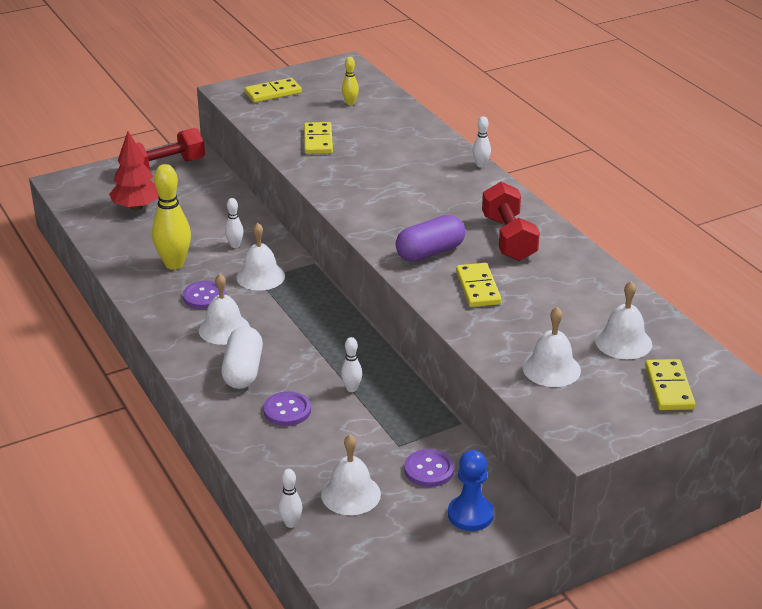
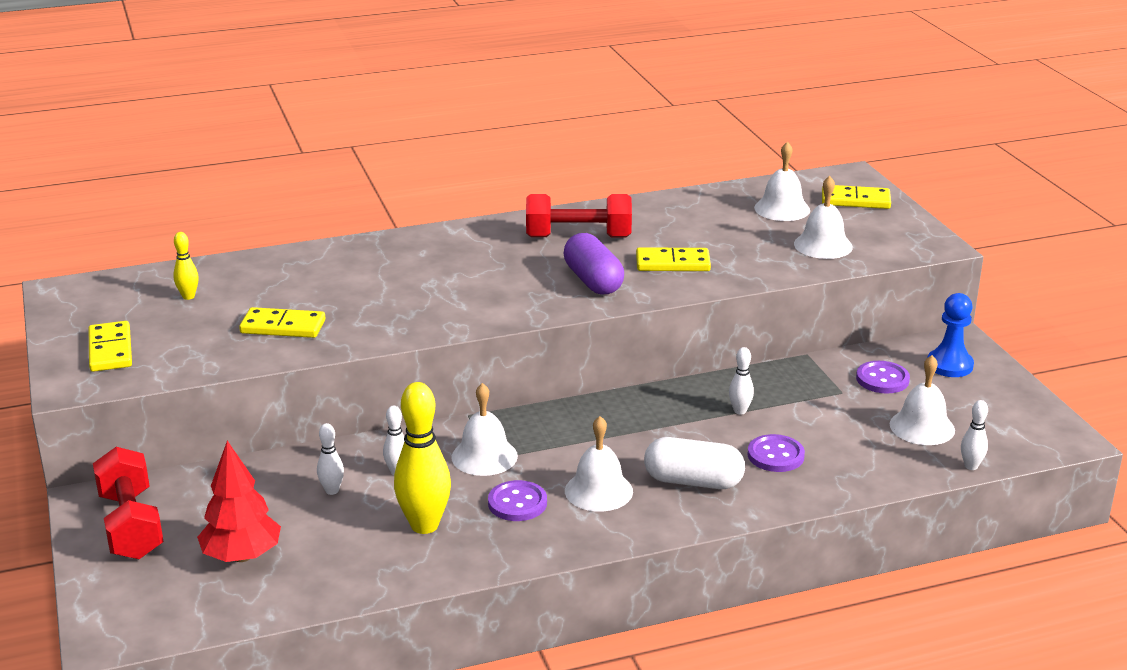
camera: 80 degrees left, 5 degrees down
(481, 165) = (409, 233): white bowling pin -> white bowling pin (332, 490)

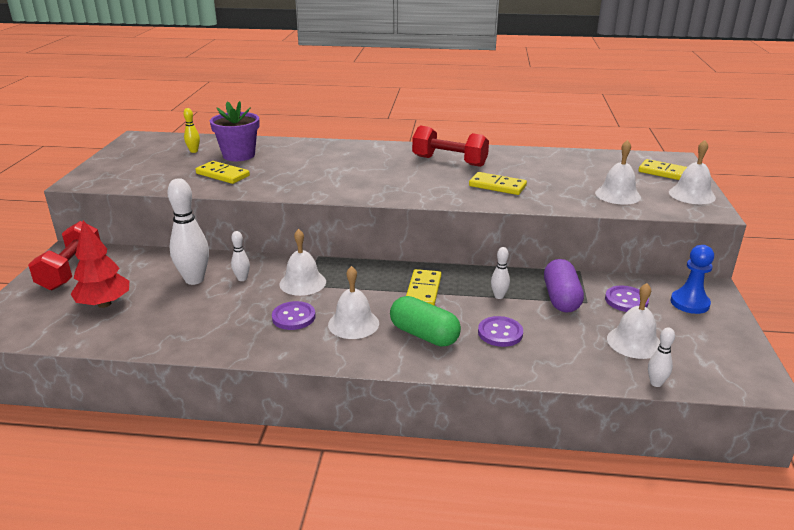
camera: 25 degrees right, 0 degrees up
(110, 350) = (121, 168): yellow domino -> yellow domino (423, 290)
(268, 289) = (239, 155): none -> purple flower pot
(332, 490) = (194, 280): white bowling pin -> white bowling pin, size x2.03
(424, 525) = (223, 315): yellow bowling pin -> none
(593, 281) = (433, 186): purple capsule -> purple capsule (561, 298)
(693, 481) = (424, 335): white capsule -> green capsule
(782, 208) = (606, 169): white bell -> white bell (691, 195)

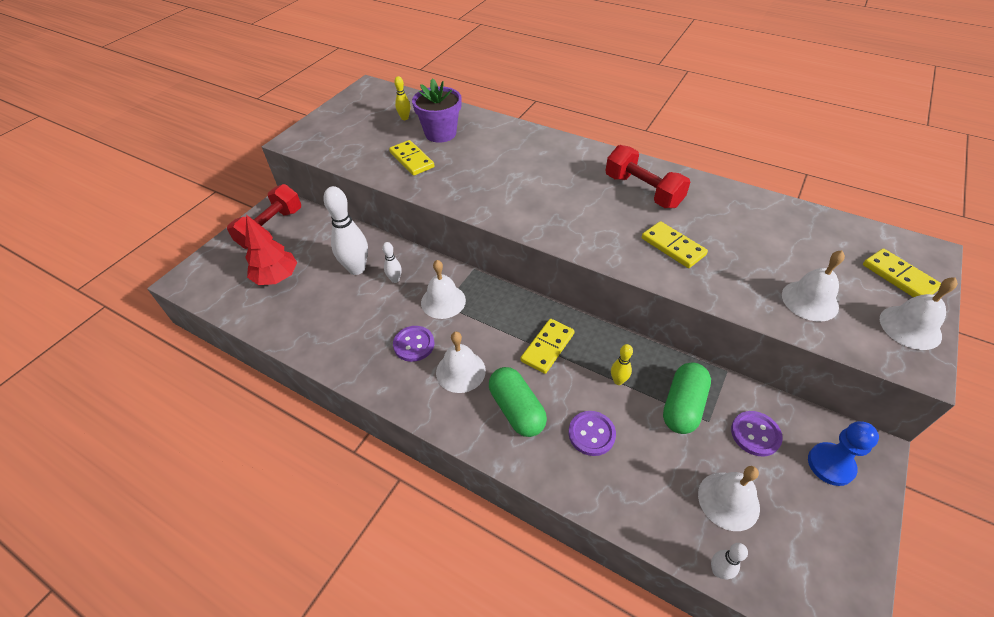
camera: 25 degrees right, 20 degrees up
(499, 296) = (618, 381): white bowling pin -> yellow bowling pin
(561, 298) = (683, 406): purple capsule -> green capsule

